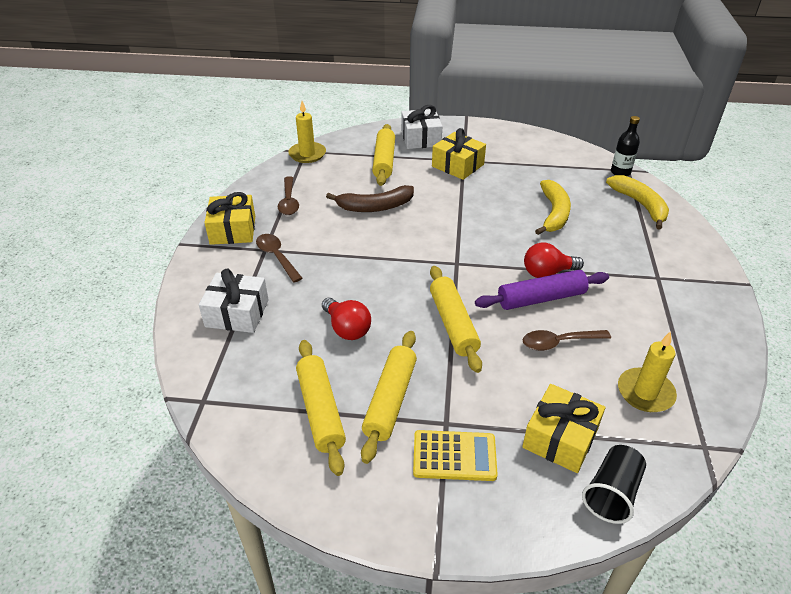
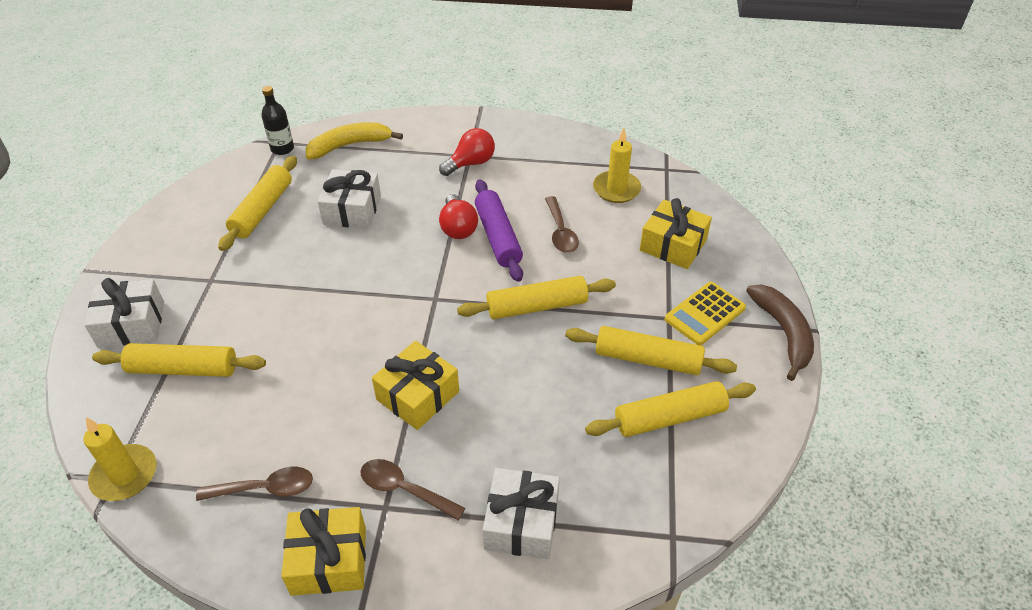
camera: 90 degrees left, 5 degrees up
(277, 257) = (404, 489): brown spoon -> brown spoon turned 60 degrees clockwise
(347, 328) = (547, 400): red light bulb -> red light bulb (471, 163)
(375, 207) = (303, 377): brown banana -> brown banana (783, 333)
(454, 456) = (705, 314): yellow calculator -> yellow calculator turned 135 degrees counterclockwise
(457, 165) = (222, 287): yellow gift -> yellow gift (418, 395)
(541, 172) = (262, 210): none -> yellow rolling pin
(554, 213) = (352, 210): yellow banana -> white gift
(612, 493) = (720, 224): black cup -> none

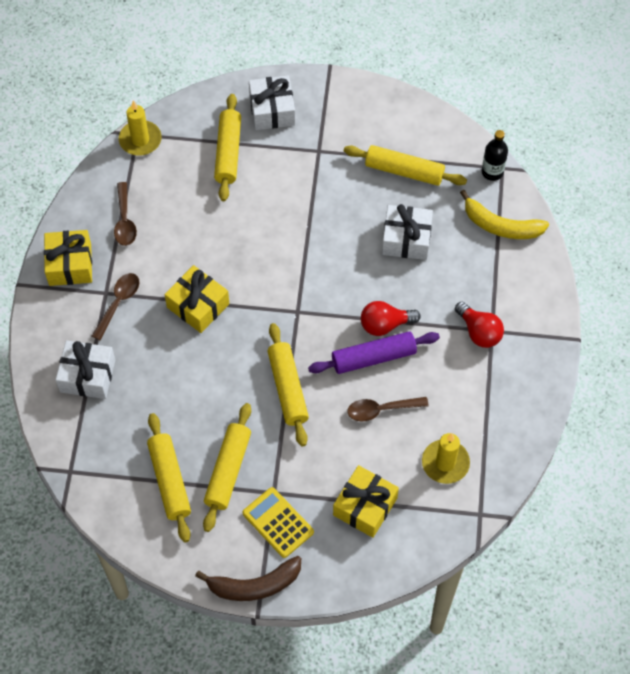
camera: 90 degrees right, 15 degrees up
(349, 145) = (501, 226): yellow banana -> yellow banana turned 135 degrees clockwise

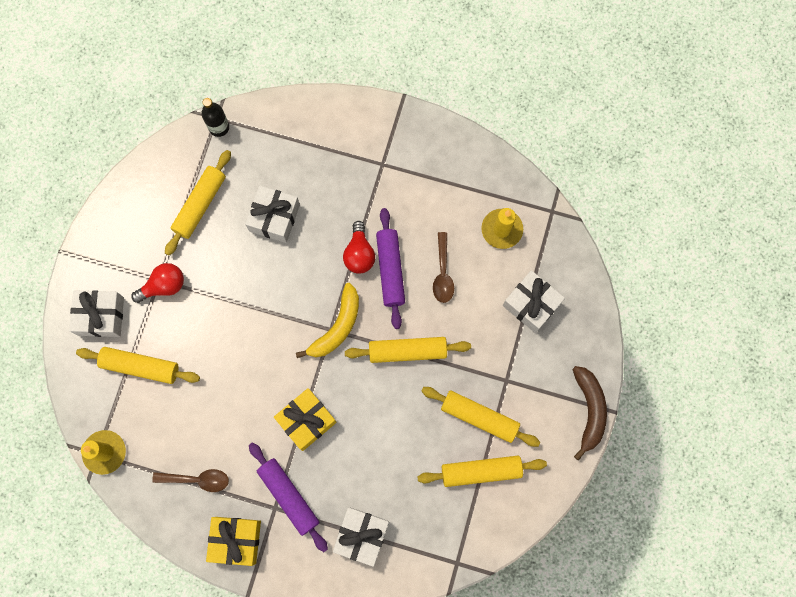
camera: 80 degrees left, 15 degrees up
(118, 303) = (288, 497): brown spoon -> purple rolling pin
(278, 522) = (535, 381): yellow calculator -> none
(365, 506) = (531, 304): yellow gift -> white gift
(479, 332) = (382, 175): red light bulb -> red light bulb (164, 286)
(501, 226) = (278, 132): yellow banana -> yellow banana (337, 327)

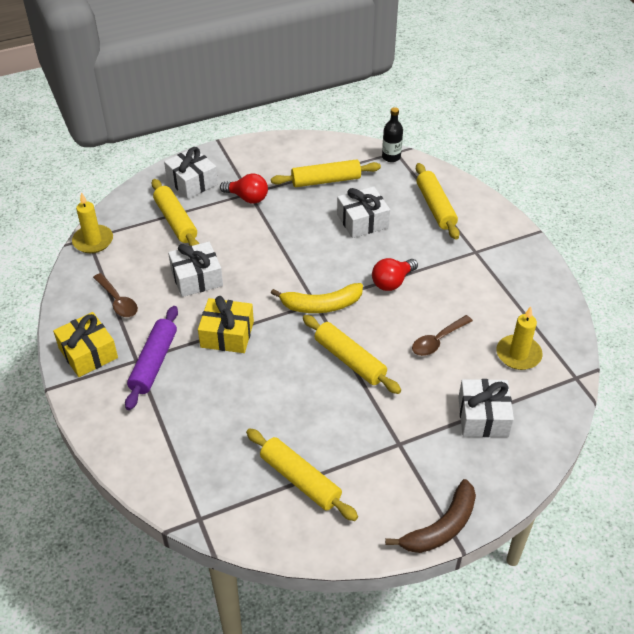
camera: 50 degrees right, 30 degrees down
(361, 536) = (163, 431): white gift -> white gift (196, 278)
(390, 270) = (401, 307): purple rolling pin -> none
(479, 417) = (346, 446): yellow rolling pin -> yellow rolling pin (435, 207)

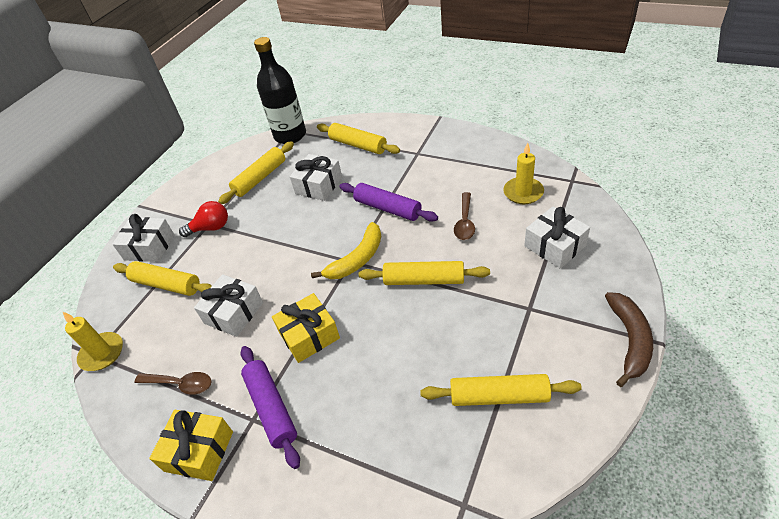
camera: 35 degrees left, 0 degrees up
(391, 157) = (290, 135): black bottle -> black bottle, size x1.98
(392, 282) = (388, 208): red light bulb -> purple rolling pin

